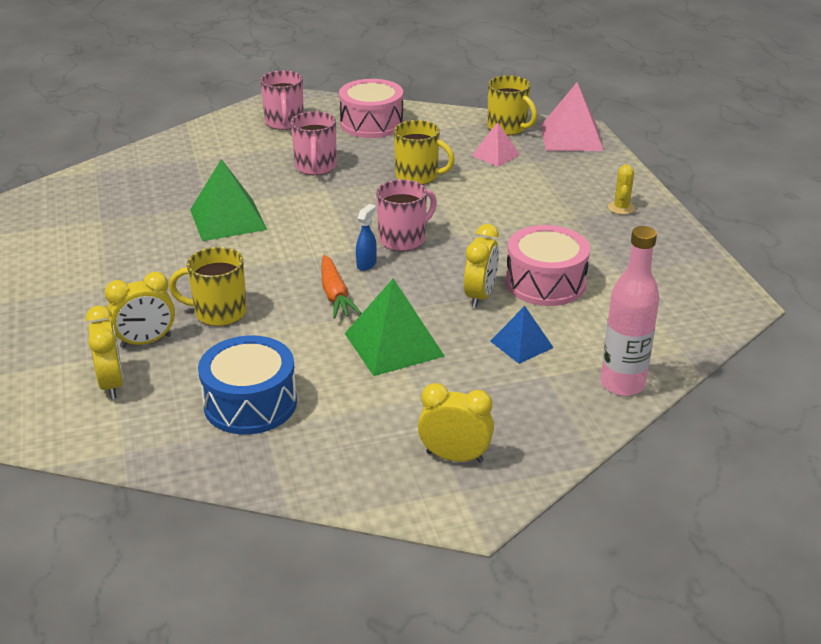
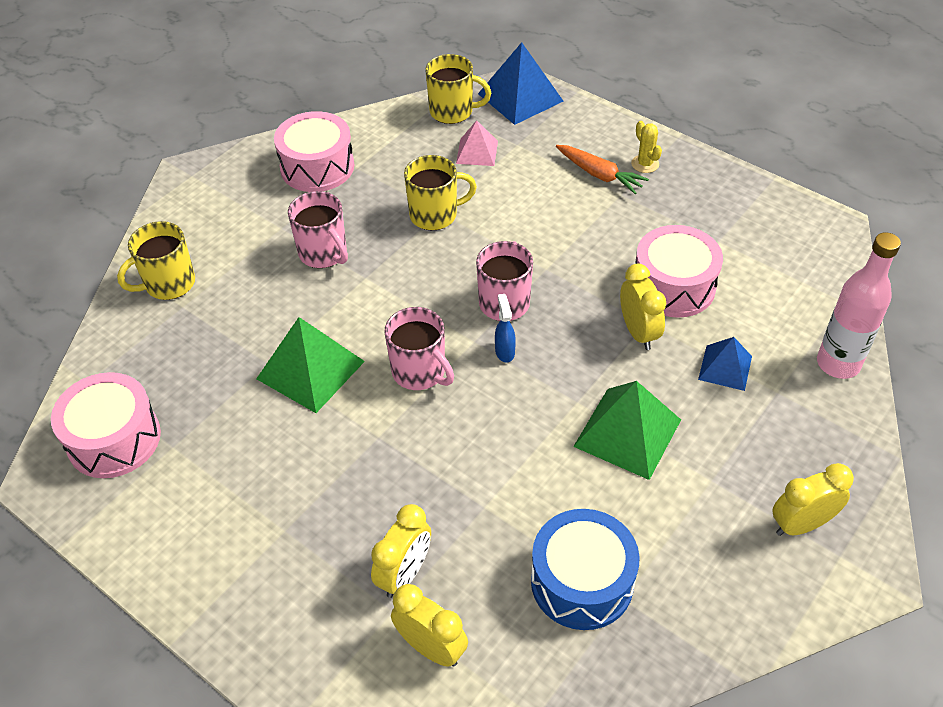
camera: 35 degrees left, 15 degrees up
(74, 202) = (114, 439): none -> pink drum
(219, 313) = (434, 493): yellow mug -> yellow mug (168, 284)
(284, 123) = (225, 209): pink mug -> pink mug (420, 372)
(335, 295) = (516, 405): orange carrot -> orange carrot (599, 175)
(572, 137) = (520, 97): pink pyramid -> blue pyramid

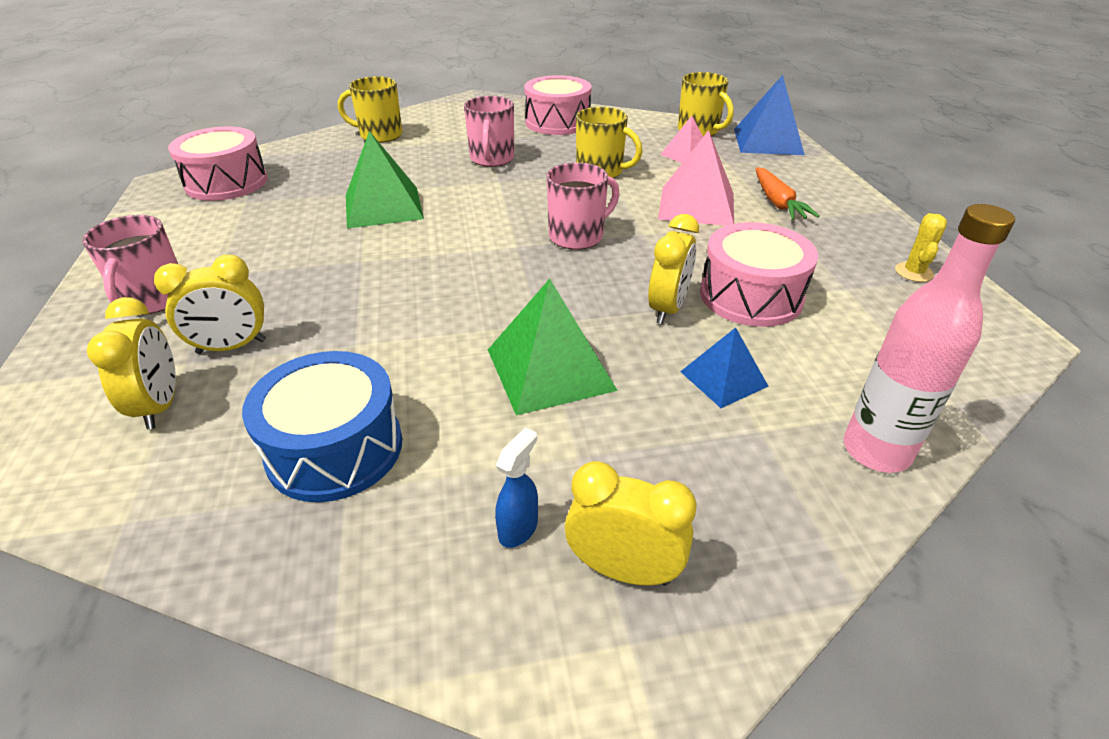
camera: 40 degrees right, 10 degrees down
(420, 372) = (449, 242): pink mug -> pink mug (153, 299)
(504, 351) = (530, 263): blue spray bottle -> blue spray bottle (518, 528)
(549, 213) = (696, 205): none -> pink pyramid
(645, 164) = (833, 213): yellow cactus -> yellow cactus (913, 272)

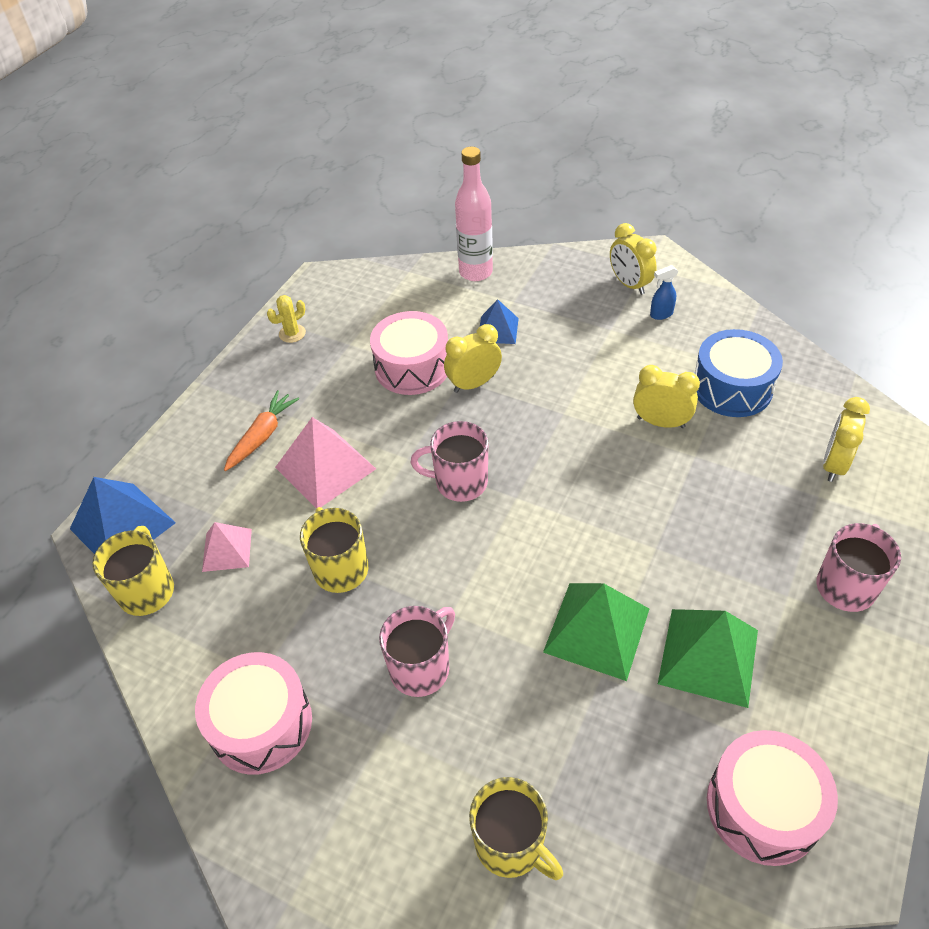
camera: 140 degrees left, 10 degrees up
(232, 347) = (783, 495): yellow clock -> yellow clock (661, 422)
(550, 369) = (584, 378): green pyramid -> green pyramid (708, 656)

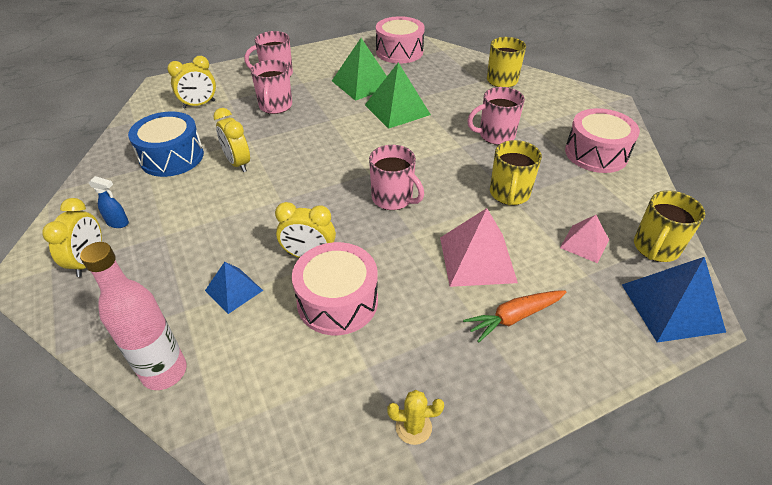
camera: 145 degrees left, 5 degrees down
(749, 524) = (275, 106): none -> pink mug

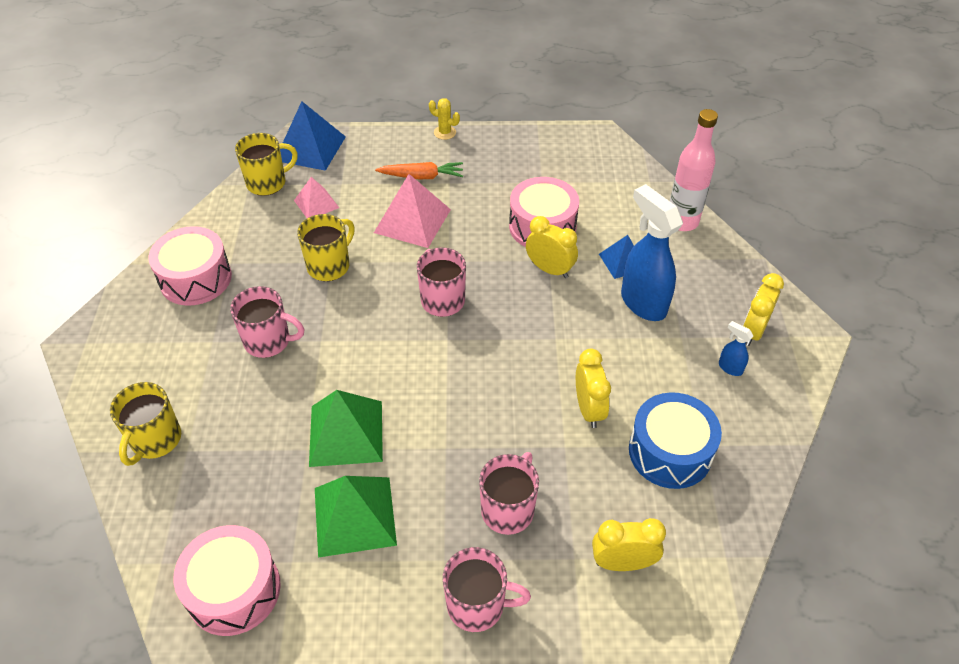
camera: 155 degrees left, 5 degrees up
(205, 253) = (642, 303): none -> blue spray bottle
(413, 427) = (530, 147): yellow cactus -> yellow cactus (445, 132)

